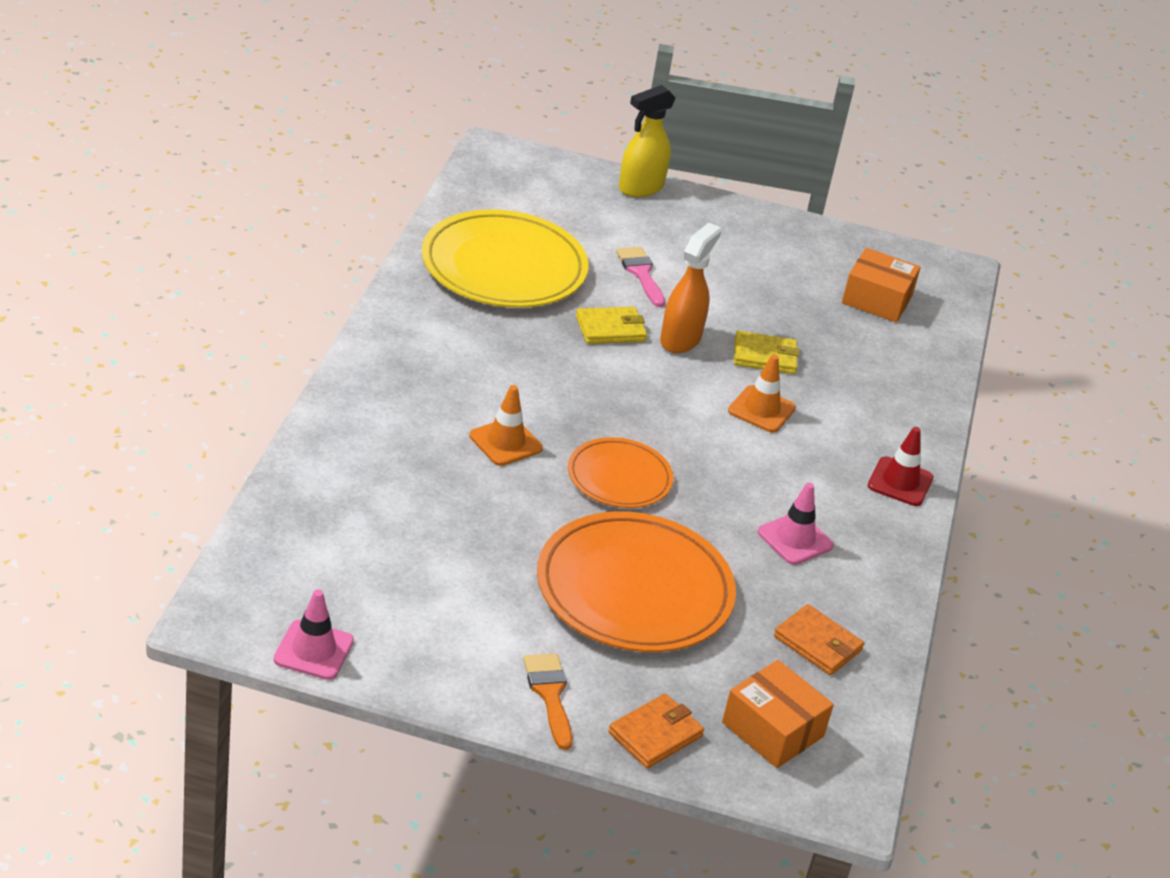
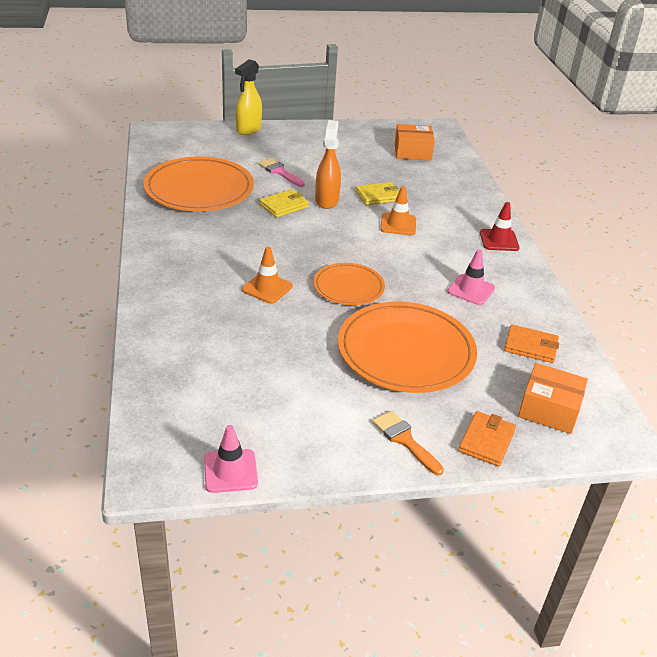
camera: 20 degrees left, 0 degrees up
(504, 267) = (199, 189): yellow plate -> orange plate

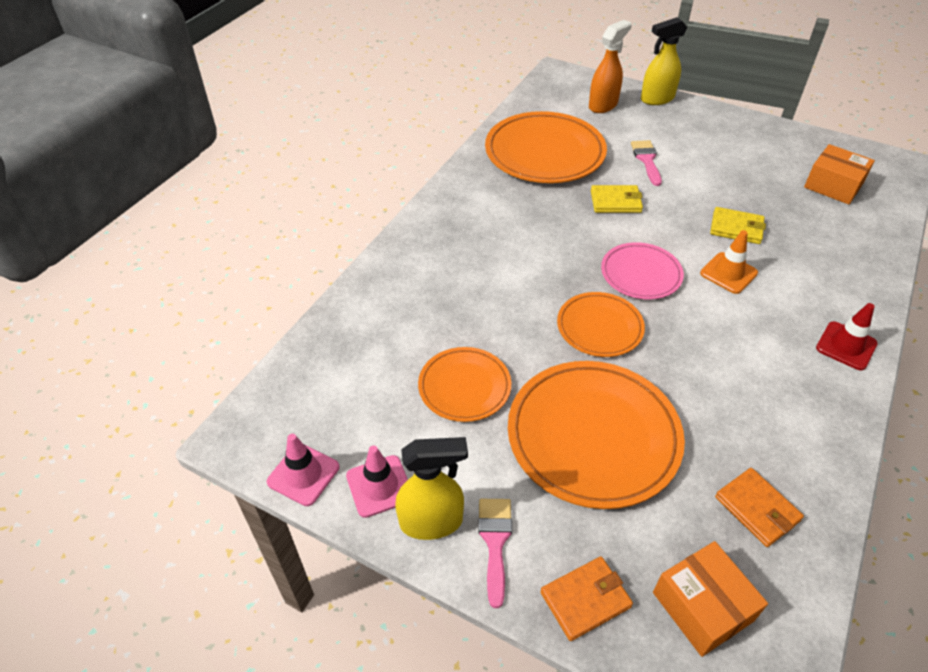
camera: 40 degrees right, 10 degrees up
(267, 288) = (513, 291): orange traffic cone -> none
(293, 361) = (464, 387): none -> orange plate
(327, 200) = (669, 212): orange spray bottle -> orange spray bottle (603, 105)
(344, 245) = (641, 274): none -> pink plate
(353, 450) = (432, 522): none -> yellow spray bottle
(405, 440) = (495, 542): orange brush -> pink brush
(471, 290) = (745, 396): pink traffic cone -> pink traffic cone (379, 486)

